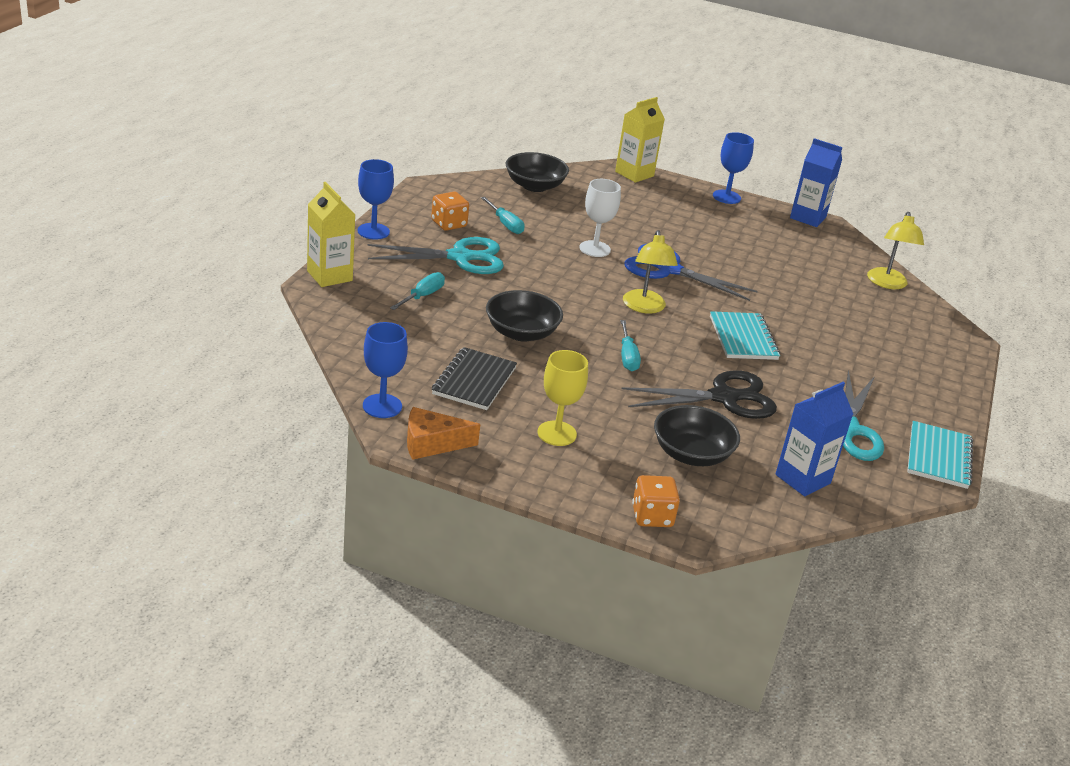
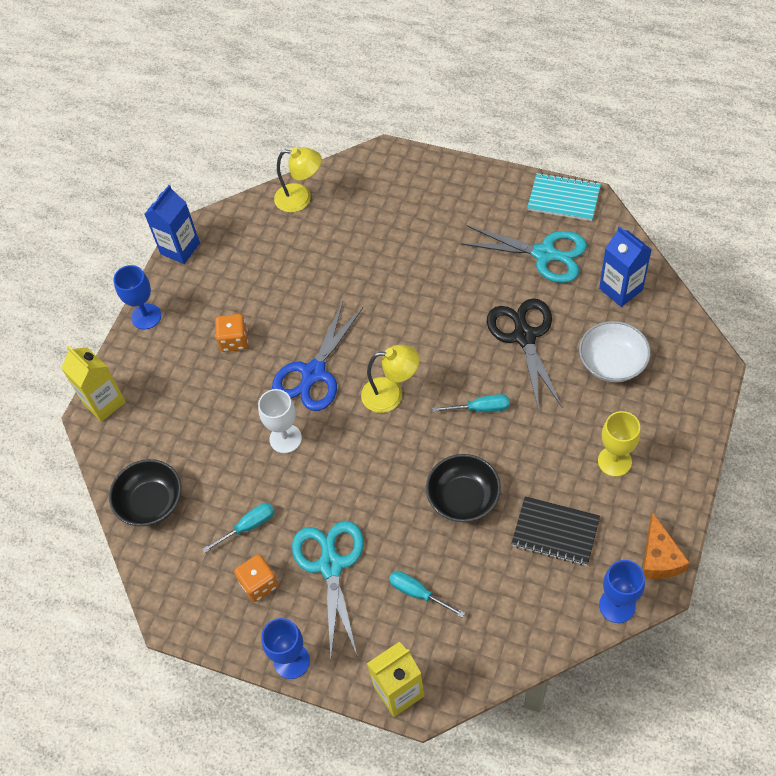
camera: 80 degrees left, 25 degrees up
(652, 516) = (701, 391): orange dice -> orange dice (234, 341)
(691, 454) = (612, 363): black bowl -> white bowl
(743, 338) = (425, 317): turquoise notebook -> none

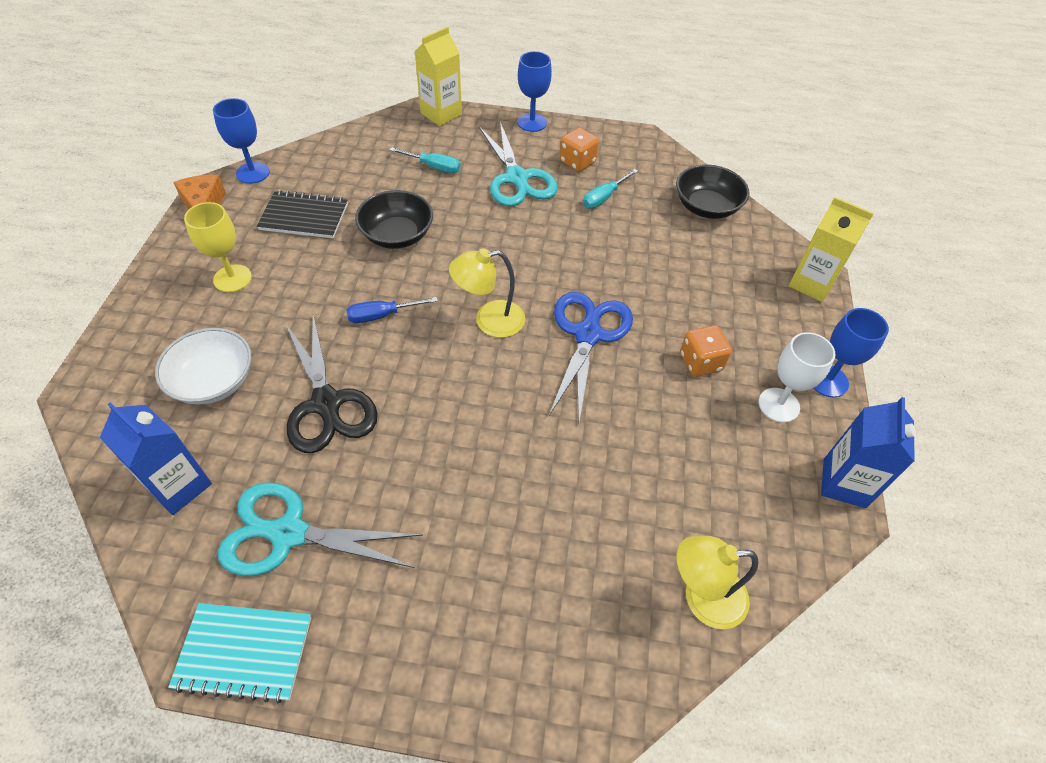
camera: 160 degrees right, 5 degrees down
(285, 438) = (596, 268): white goblet -> white goblet (778, 405)
(481, 408) = (381, 315): turquoise screwdriver -> blue screwdriver

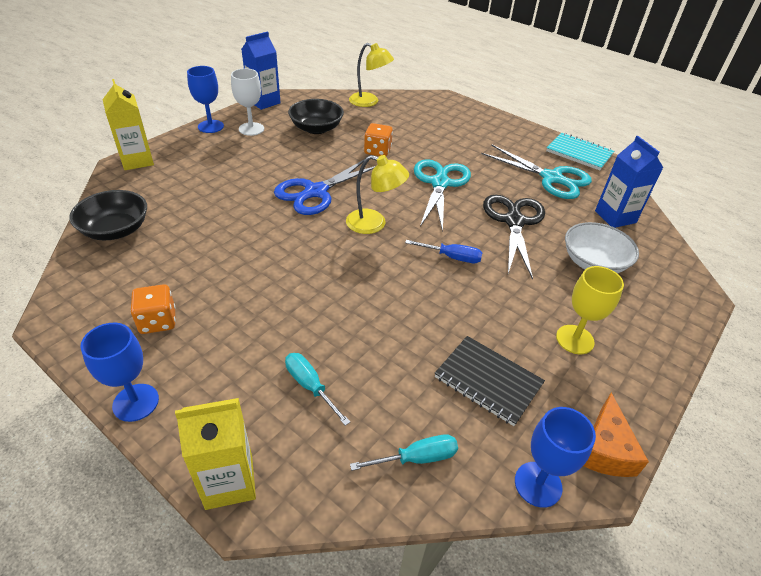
camera: 150 degrees left, 10 degrees down
(397, 235) = (402, 318): black bowl -> black bowl (316, 128)
(517, 178) = (237, 330): turquoise scissors -> turquoise scissors (440, 183)
(603, 198) = (184, 273): turquoise screwdriver -> turquoise screwdriver (417, 458)
(700, 362) = (266, 156): orange dice -> orange dice (377, 151)

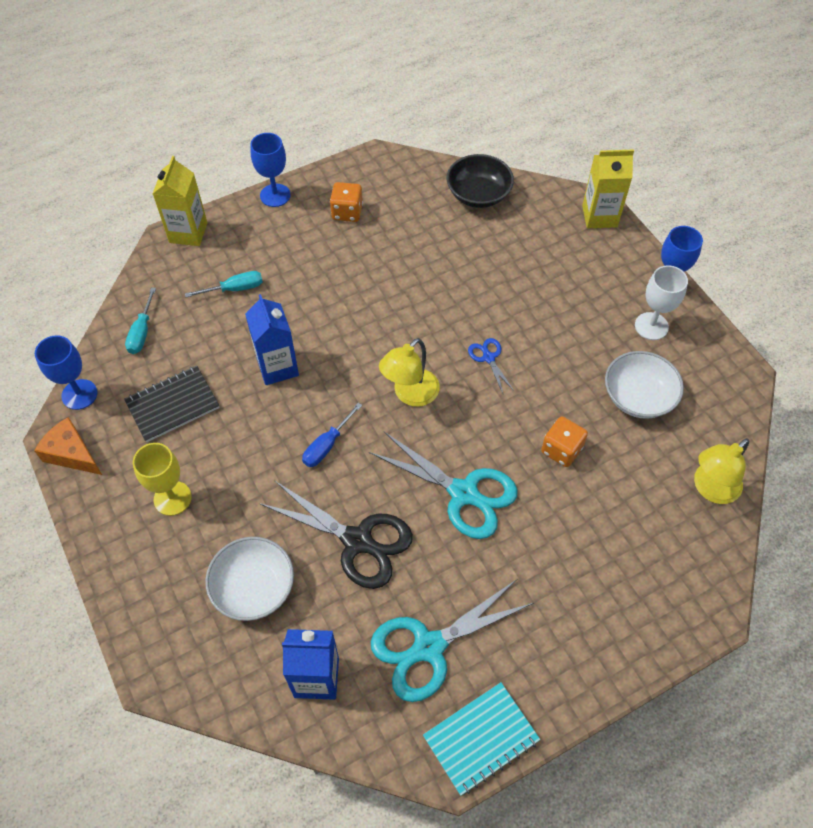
camera: 115 degrees right, 15 degrees up
(264, 102) = (728, 354): blue carton -> blue carton (277, 367)
(316, 128) = (638, 397): black bowl -> white bowl
(316, 192) = (488, 358): blue scissors -> blue scissors, size x0.47

